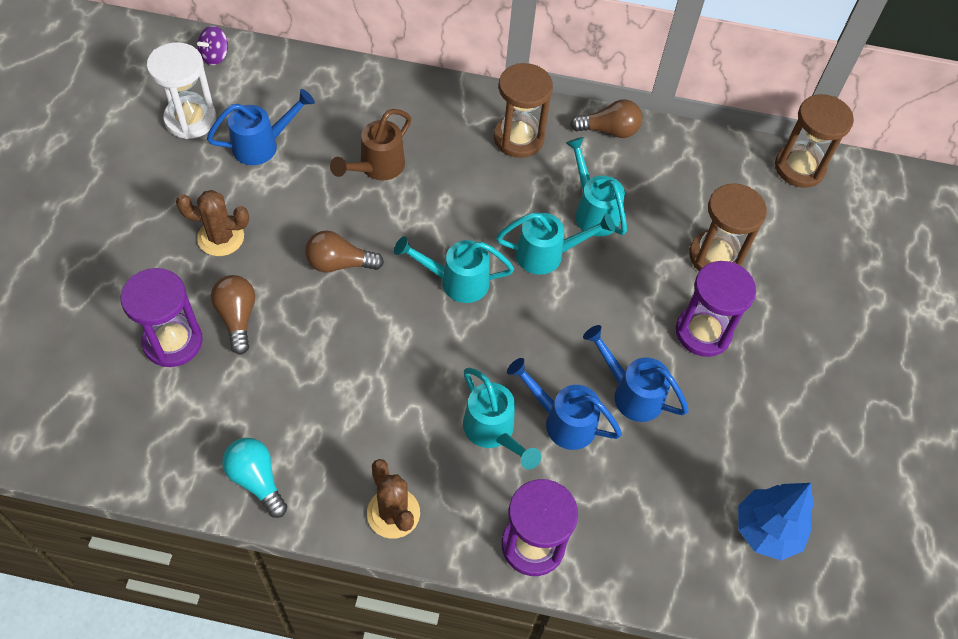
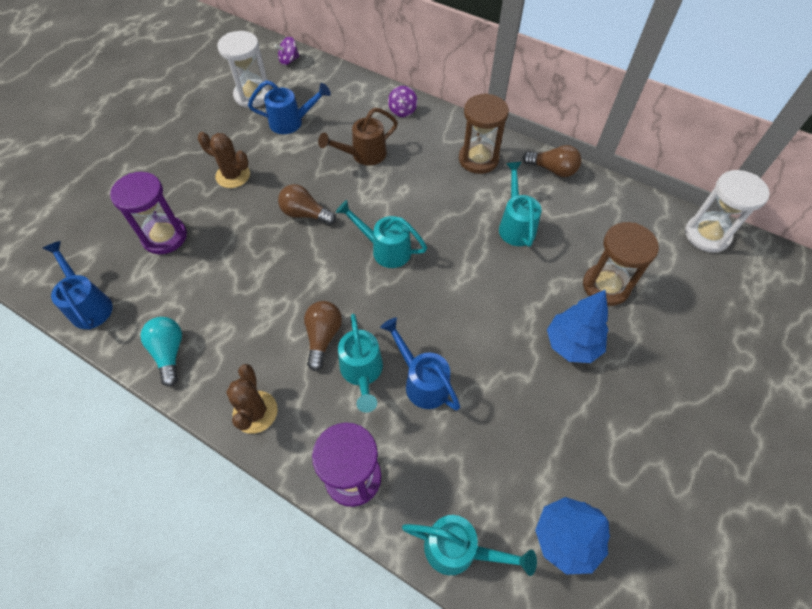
camera: 25 degrees right, 0 degrees up
(237, 317) = (216, 232): brown light bulb -> brown light bulb (323, 337)
(399, 95) = (402, 111): none -> purple spinning top
(547, 254) = (465, 248): turquoise watering can -> turquoise watering can (459, 549)
(631, 393) = (489, 376): blue watering can -> blue watering can (89, 305)
(703, 332) = (572, 344): purple hourglass -> blue tree
(799, 168) = (707, 235): brown hourglass -> white hourglass

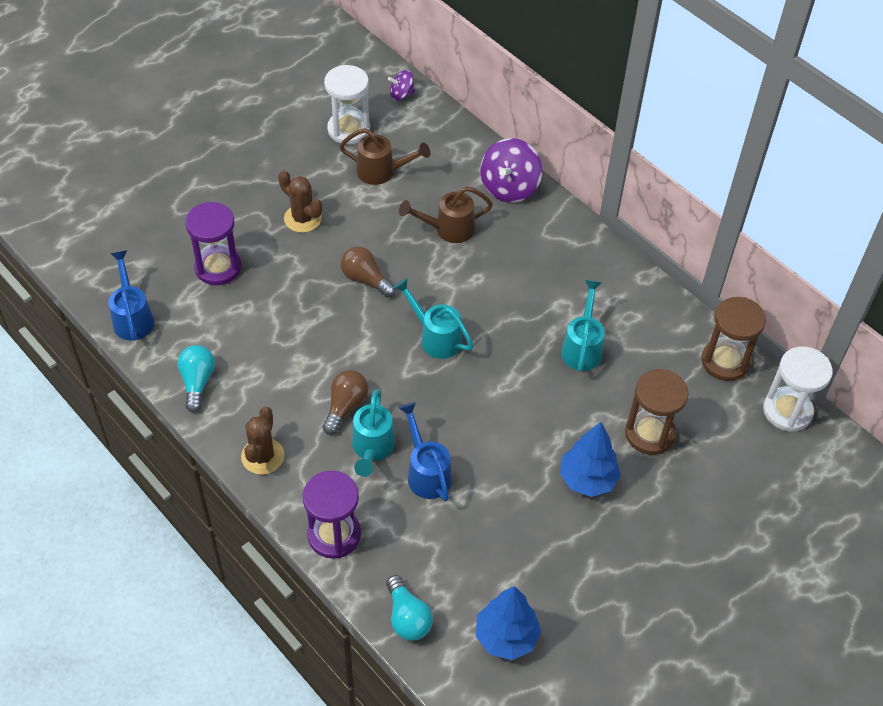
camera: 15 degrees right, 5 degrees down
(291, 122) = (382, 172): blue watering can -> brown watering can
(402, 111) = (509, 187): purple spinning top -> purple spinning top, size x1.85
(459, 549) = (407, 617): turquoise watering can -> turquoise light bulb
(478, 159) = (572, 265): brown hourglass -> brown hourglass (725, 361)
(553, 170) = (650, 297): brown light bulb -> none

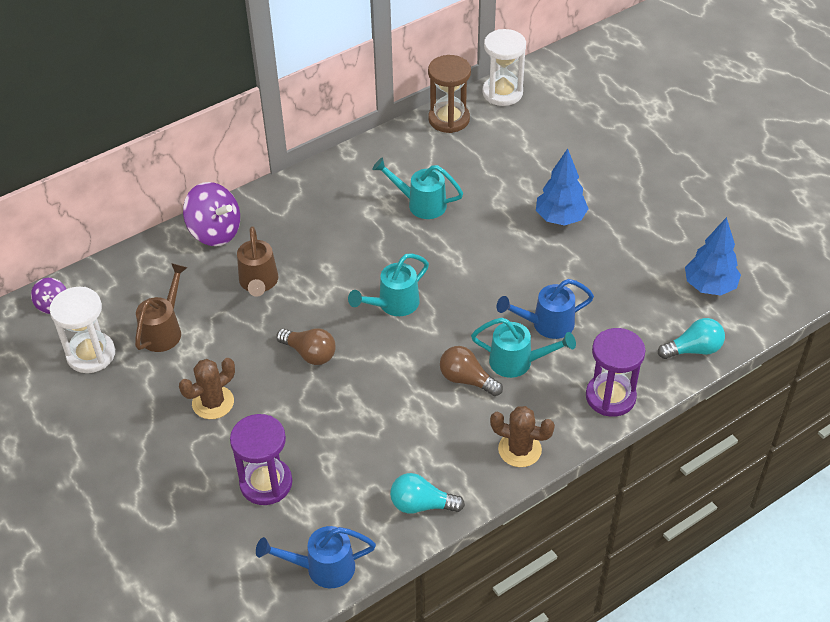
camera: 80 degrees left, 5 degrees down
(365, 279) = (310, 353): brown light bulb -> brown light bulb turned 105 degrees counterclockwise
(649, 433) = (517, 174): brown hourglass -> none

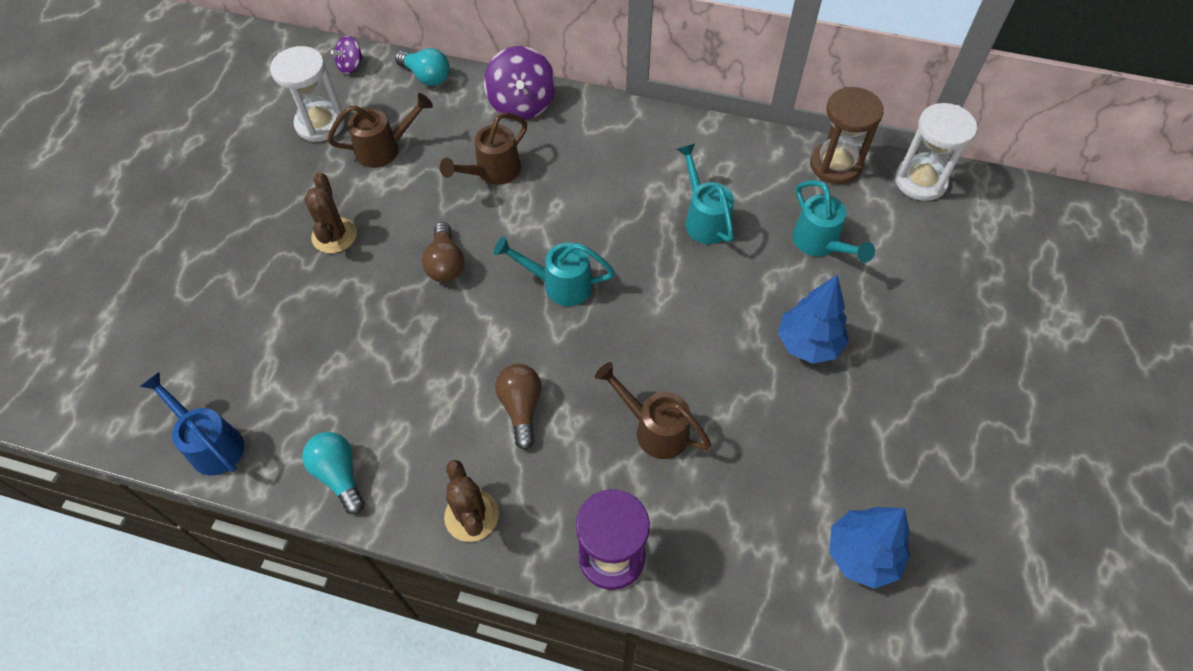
camera: 50 degrees right, 10 degrees up
(213, 402) = (334, 235): brown cactus -> brown cactus turned 75 degrees clockwise
(266, 483) = (275, 334): purple hourglass -> none
(517, 362) = (581, 437): turquoise watering can -> turquoise watering can (820, 244)
(546, 324) = (654, 429): blue watering can -> brown watering can
(693, 349) = (753, 599): turquoise light bulb -> turquoise light bulb (426, 76)

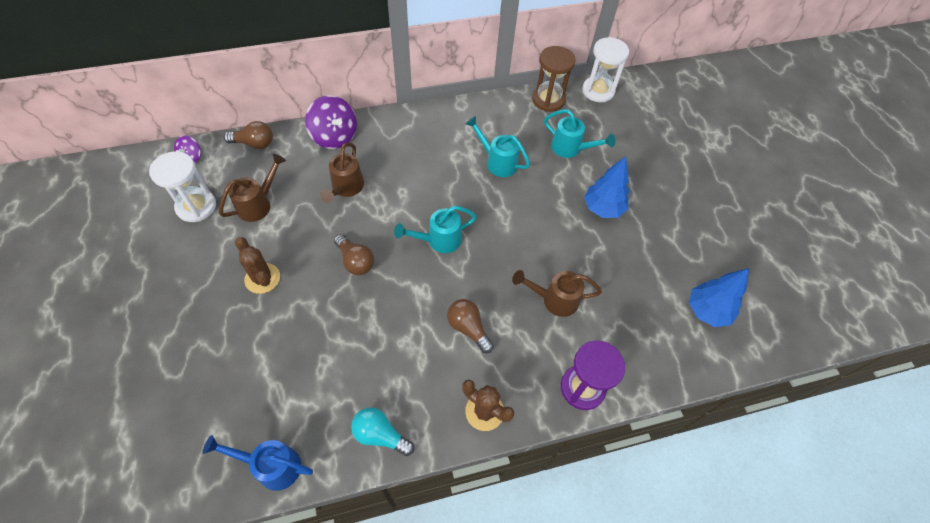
camera: 35 degrees left, 0 degrees up
(426, 76) = (254, 143): turquoise light bulb -> brown light bulb

